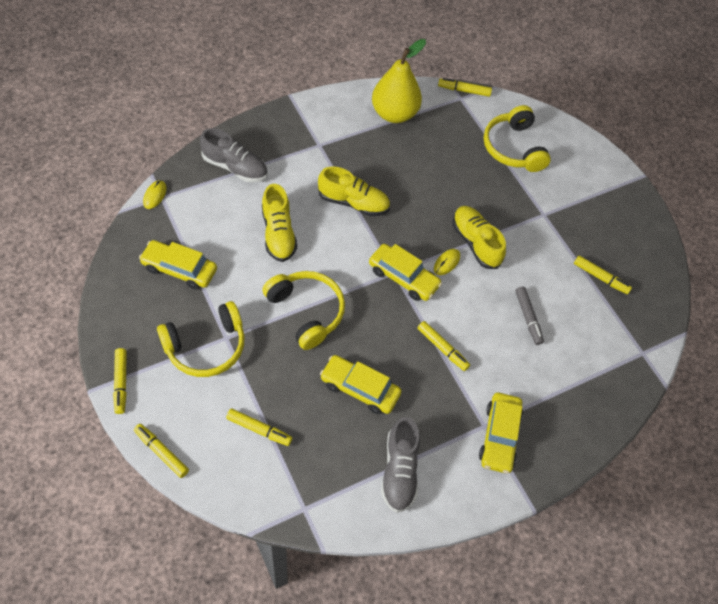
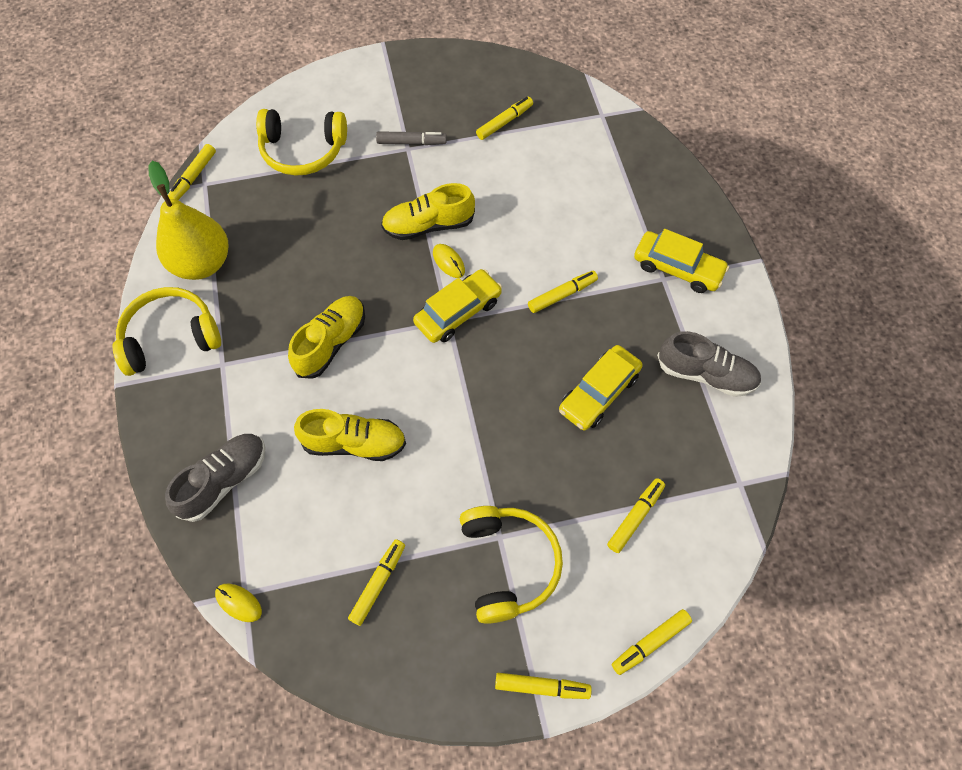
camera: 70 degrees left, 5 degrees up
(179, 269) = (378, 583): yellow car -> yellow marker
(306, 312) = (482, 431): yellow headphones -> yellow headphones (170, 337)
(528, 318) = (540, 202): grey marker -> grey marker (411, 142)

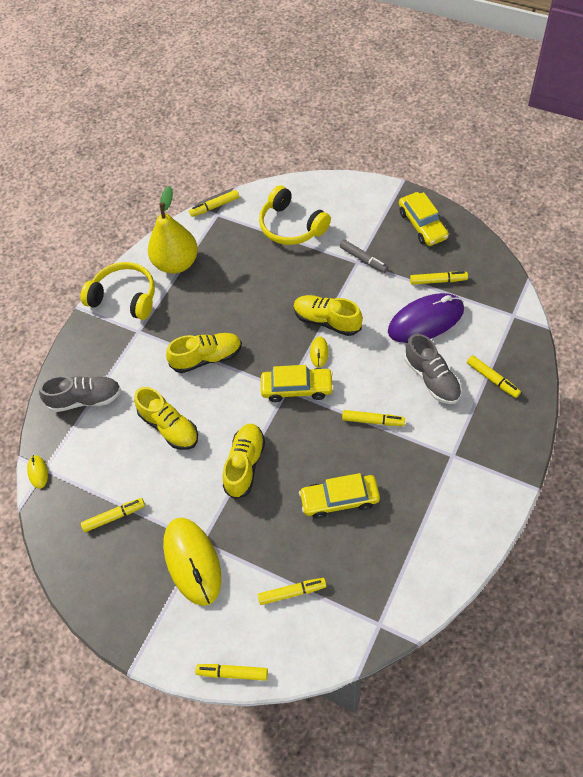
camera: 45 degrees right, 5 degrees down
(473, 425) = (245, 464): none -> yellow shoe
(508, 564) = (192, 561): yellow headphones -> yellow mouse
(526, 167) = (425, 320): none -> purple mouse
(542, 687) = (149, 645): yellow marker -> yellow marker (492, 379)
(677, 268) = (469, 455): yellow car -> yellow car (422, 225)
(706, 374) = (422, 538): grey shoe -> grey shoe (432, 378)

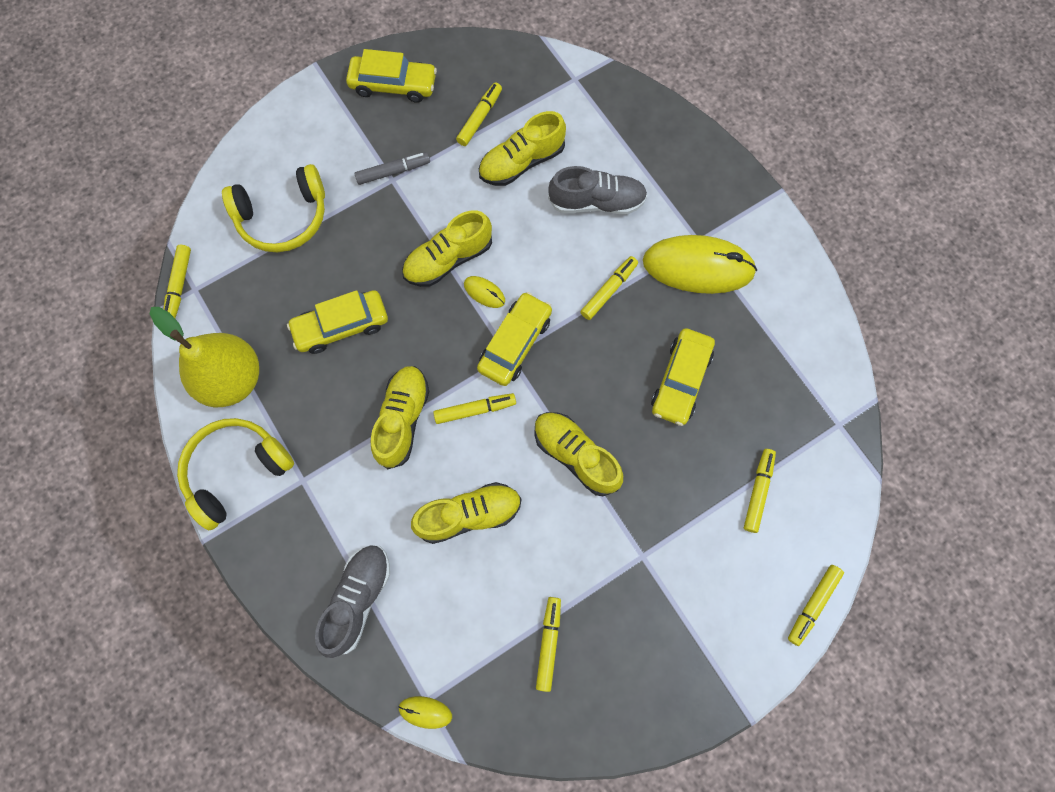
camera: 65 degrees left, 15 degrees up
(192, 561) = (660, 580): yellow mouse -> yellow mouse (698, 267)
(244, 293) = (341, 326): none -> yellow car
(425, 320) = (521, 162): purple mouse -> yellow shoe
(492, 379) = (636, 147): yellow marker -> yellow marker (475, 410)

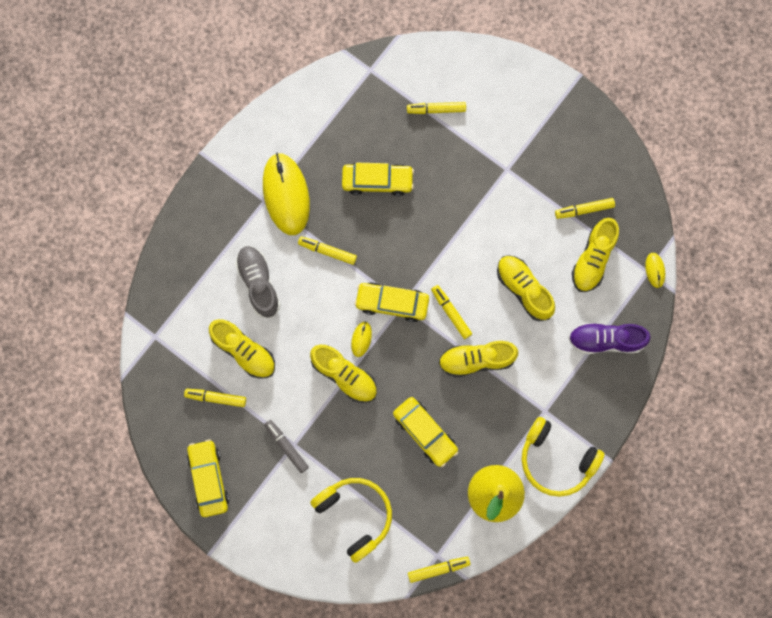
camera: 110 degrees left, 5 degrees up
(358, 598) = (605, 340): grey shoe -> purple shoe
(575, 455) = (457, 234): yellow shoe -> yellow shoe (593, 259)
(812, 604) = (496, 57): yellow marker -> none

